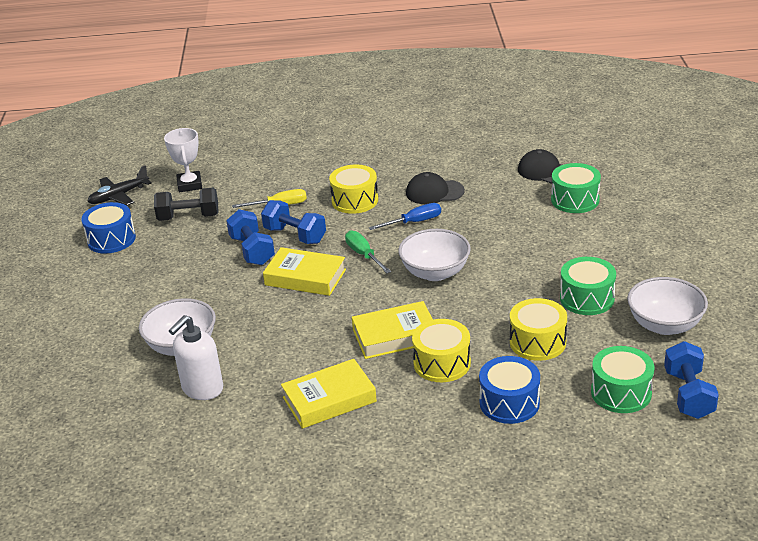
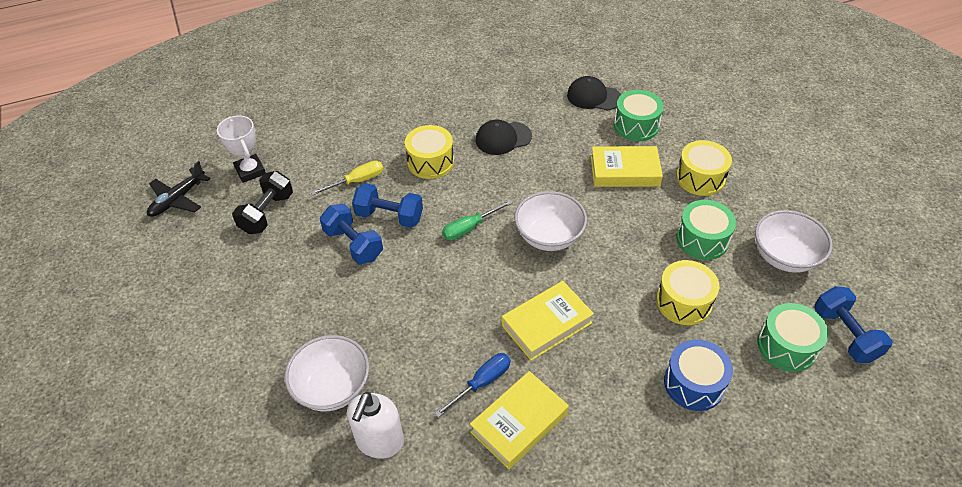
camera: 20 degrees left, 15 degrees up
(111, 239) = (193, 258): blue drum -> none
(188, 217) = (267, 213): black dumbbell -> black dumbbell turned 45 degrees counterclockwise
(305, 277) = (424, 268): yellow book -> yellow book (624, 171)
(364, 255) = (470, 228): green screwdriver -> green screwdriver turned 75 degrees counterclockwise
(414, 222) = (500, 178): blue screwdriver -> blue screwdriver (482, 383)
(442, 363) = (607, 349): yellow drum -> yellow drum (700, 178)

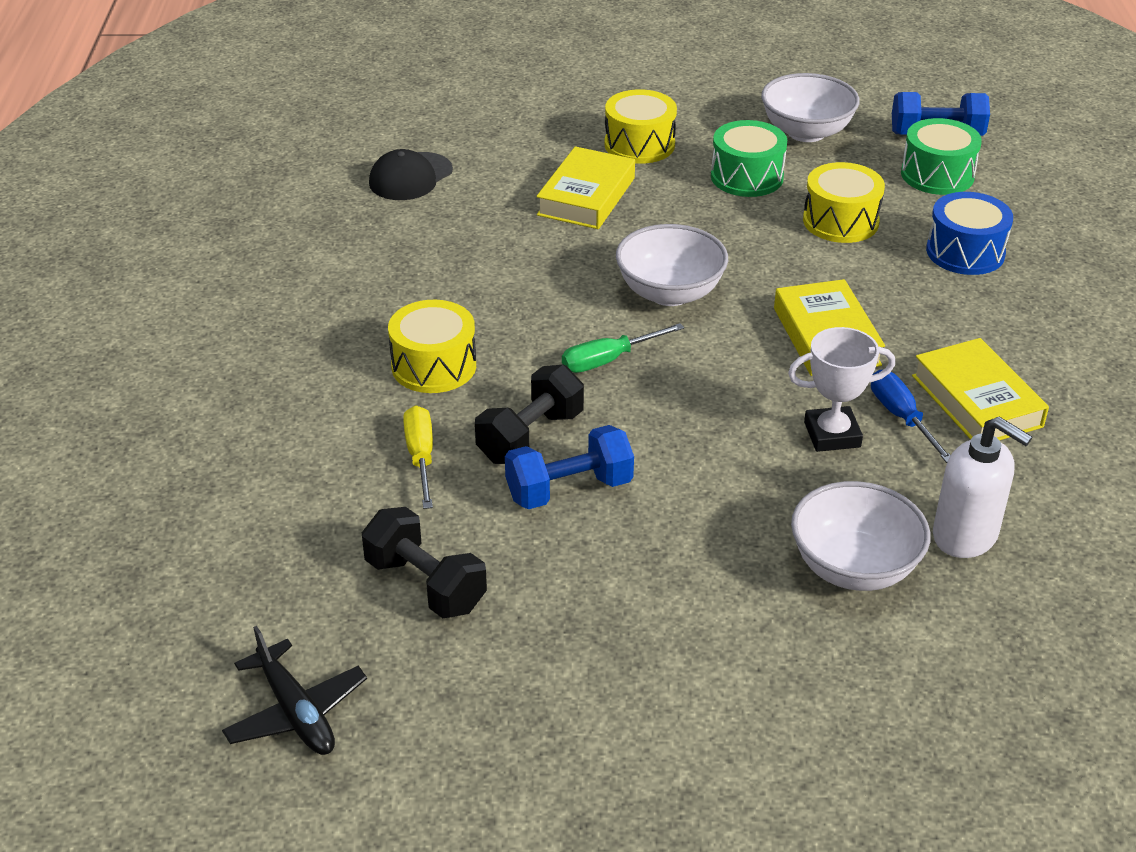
camera: 70 degrees left, 10 degrees down
(250, 171) = (291, 591): white trophy -> white trophy (832, 435)
(389, 216) = (530, 437): blue dumbbell -> black dumbbell
(470, 228) = (608, 360): green screwdriver -> green screwdriver turned 75 degrees clockwise
(503, 138) = (435, 281): black cap -> none
(636, 125) = (502, 161): green drum -> none

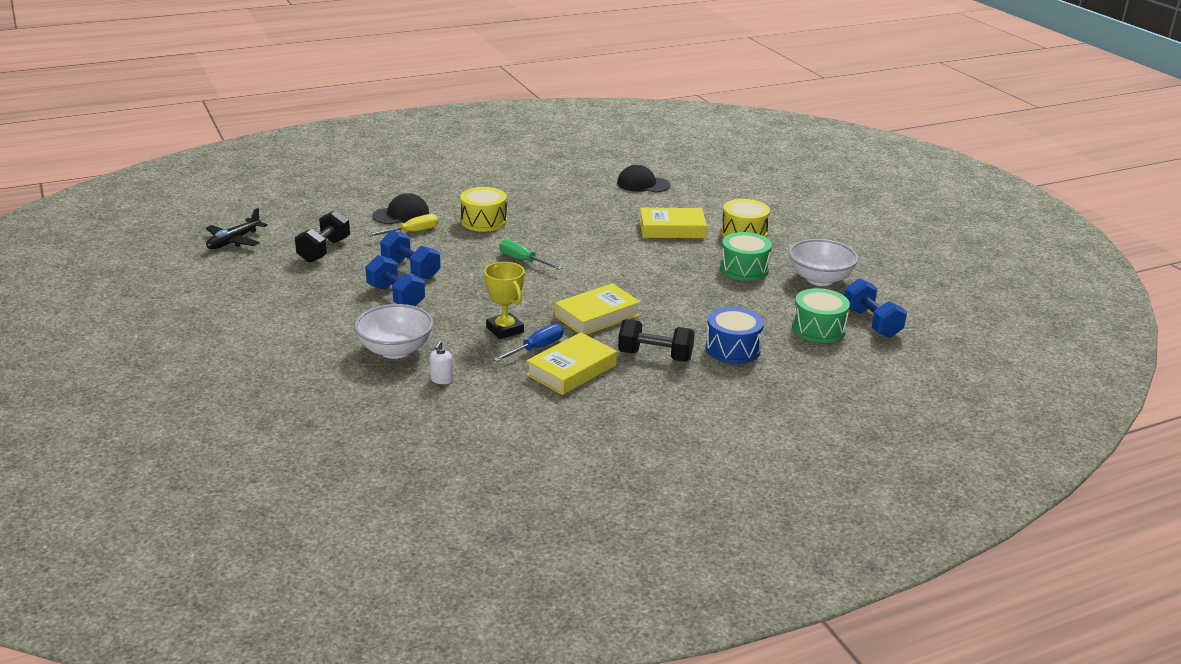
camera: 65 degrees right, 10 degrees down
(336, 454) = (401, 214): none -> black cap
(530, 437) = (445, 253): black dumbbell -> black dumbbell (655, 356)
(663, 528) = (396, 296): none -> blue dumbbell
(669, 293) = (599, 266): white bowl -> none
(832, 435) = (505, 330): white trophy -> yellow trophy
(840, 221) = (725, 304): yellow drum -> none
(965, 536) = (441, 380): white soap dispenser -> white soap dispenser, size x0.49

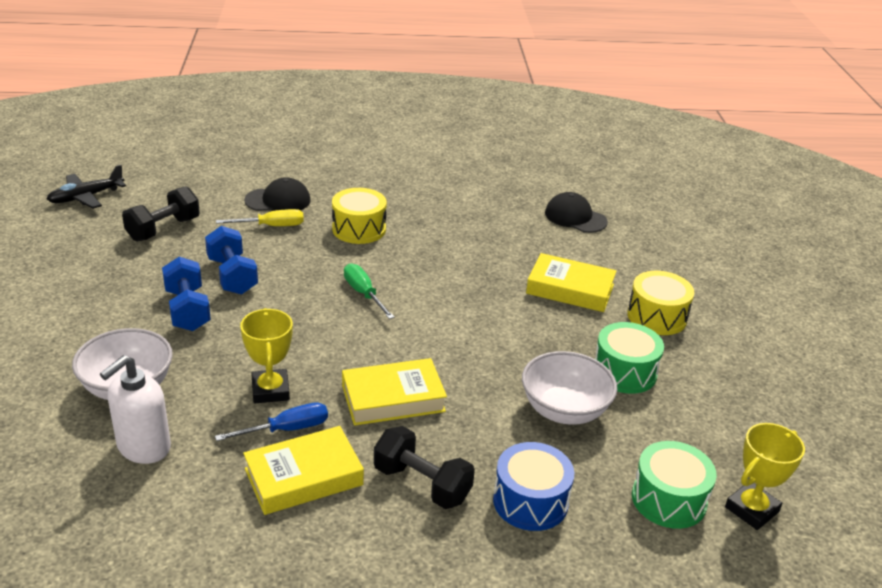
camera: 20 degrees right, 5 degrees up
(441, 380) = (143, 447): white soap dispenser -> white soap dispenser, size x2.04
(820, 279) = (717, 414): white bowl -> white bowl (564, 410)
(871, 323) = (751, 509): blue dumbbell -> yellow trophy

